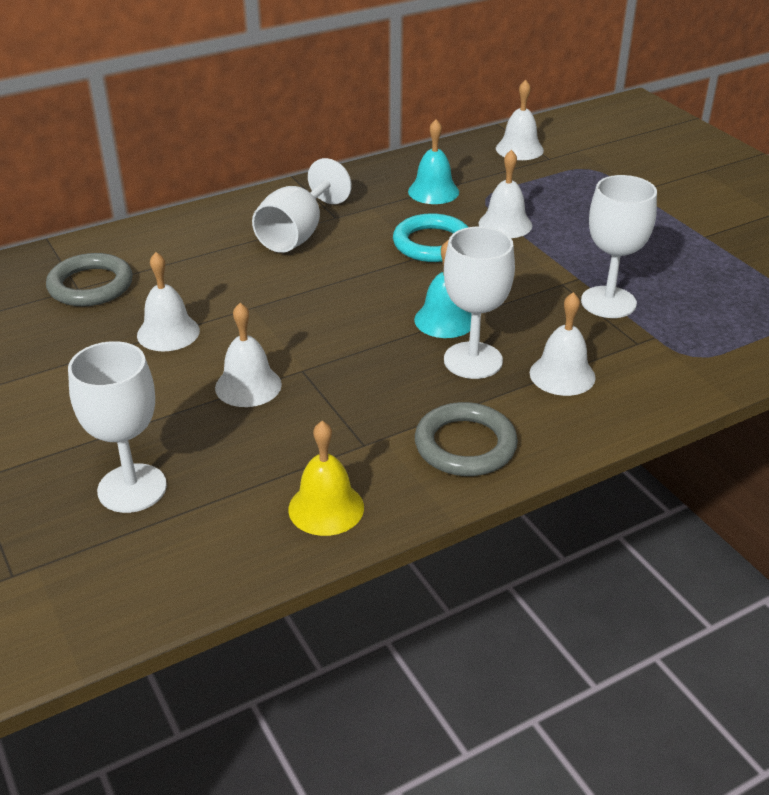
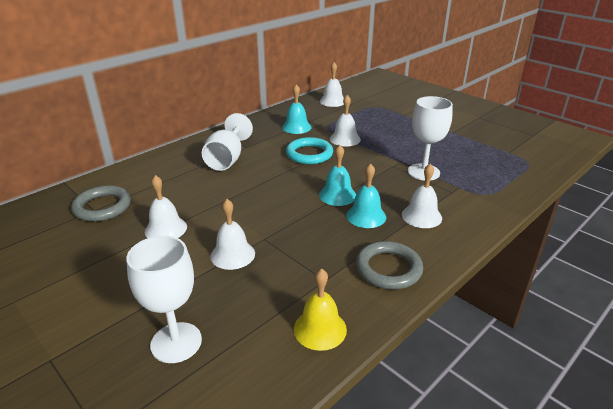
camera: 15 degrees left, 5 degrees down
(473, 360) = (366, 216): white goblet -> turquoise bell

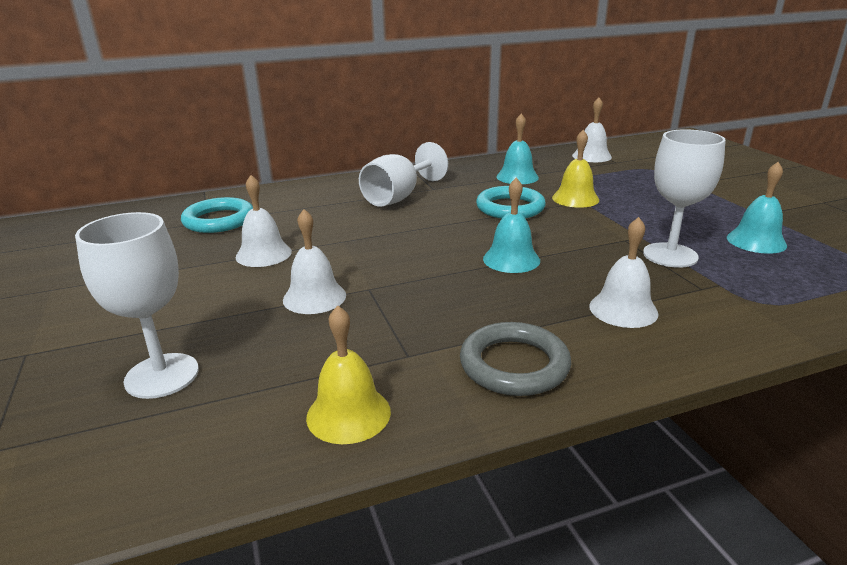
camera: 25 degrees right, 5 degrees down
(102, 207) = (219, 220): grey ring -> turquoise ring
(345, 139) = (575, 198): white bell -> yellow bell
(366, 216) = (533, 291): turquoise bell -> turquoise bell (756, 241)

